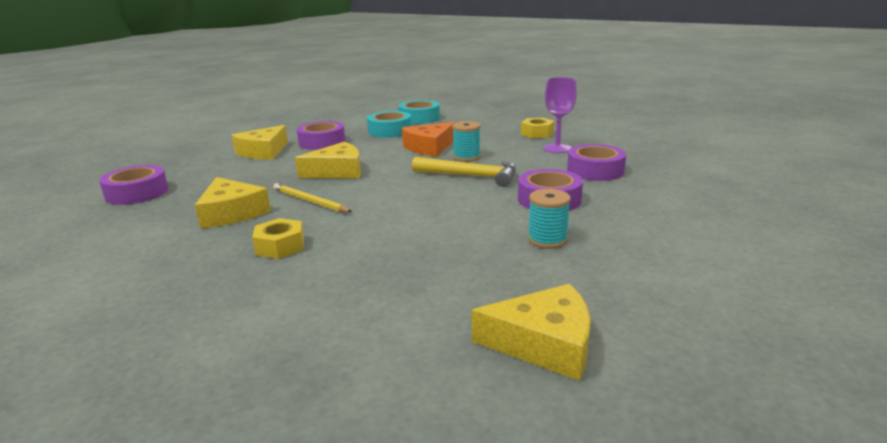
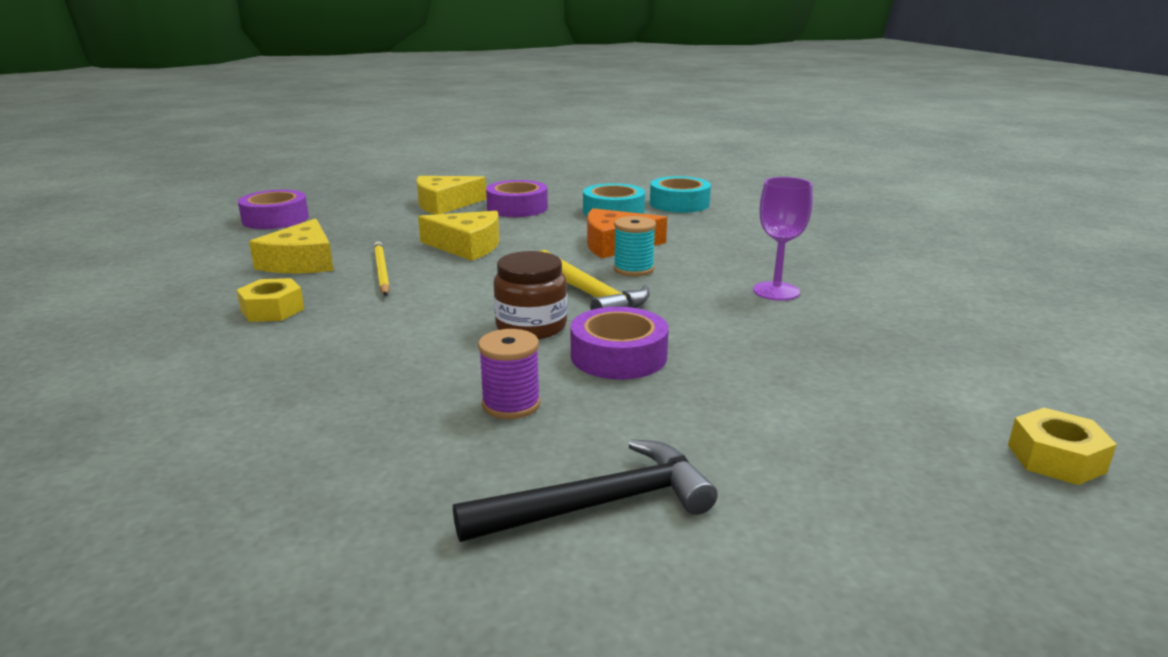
camera: 35 degrees right, 0 degrees up
(474, 201) = (531, 326): none -> brown jar
(537, 133) = (791, 262): yellow nut -> yellow nut (1056, 458)
(544, 344) = (268, 515): yellow cheese -> none
(547, 240) = (511, 404): turquoise spool -> purple spool
(595, 170) = (763, 338): purple tape -> none
(678, 263) = (599, 505): none -> black hammer

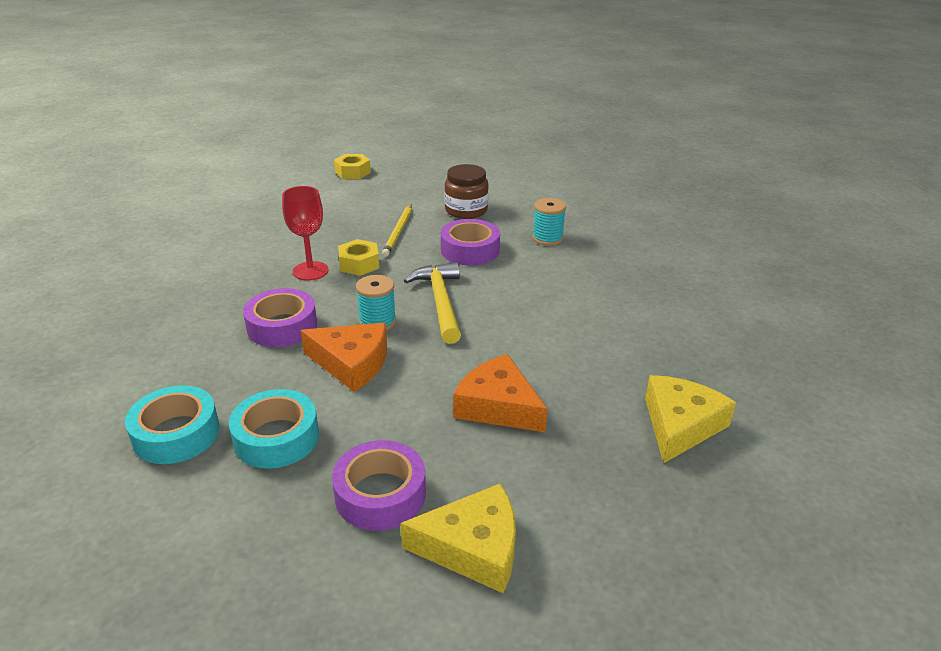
camera: 155 degrees left, 10 degrees up
(272, 310) = (693, 350): yellow nut -> yellow nut (359, 264)
(275, 219) = (741, 578): purple tape -> purple tape (282, 326)
(381, 271) = (597, 382): yellow pencil -> yellow pencil (398, 232)
(467, 246) = (498, 406): yellow cheese -> orange cheese
(511, 404) = (547, 238): purple spool -> turquoise spool
(531, 326) = (504, 283): brown jar -> brown jar (466, 210)
(599, 505) = (536, 196): black hammer -> none
(776, 291) = (310, 271): purple goblet -> red goblet

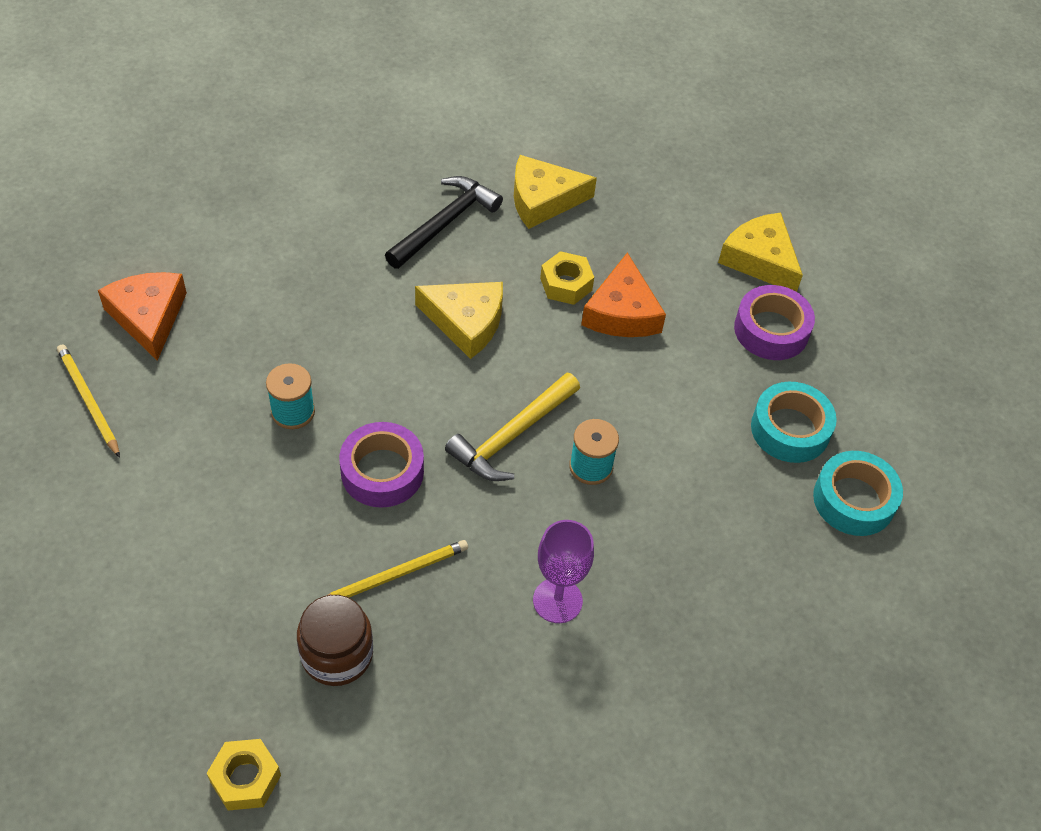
camera: 130 degrees left, 20 degrees up
(282, 326) = (670, 542): purple tape -> none
(310, 271) = (557, 600): red goblet -> purple goblet
(351, 363) = (665, 443): orange cheese -> orange cheese (148, 317)
(359, 264) = (502, 562): yellow nut -> yellow nut (566, 284)
(466, 210) = (276, 537): brown jar -> brown jar (337, 654)
(562, 323) = (466, 322): none -> yellow cheese
(616, 190) = (89, 401): none -> yellow pencil
(684, 356) = (445, 223): none -> black hammer

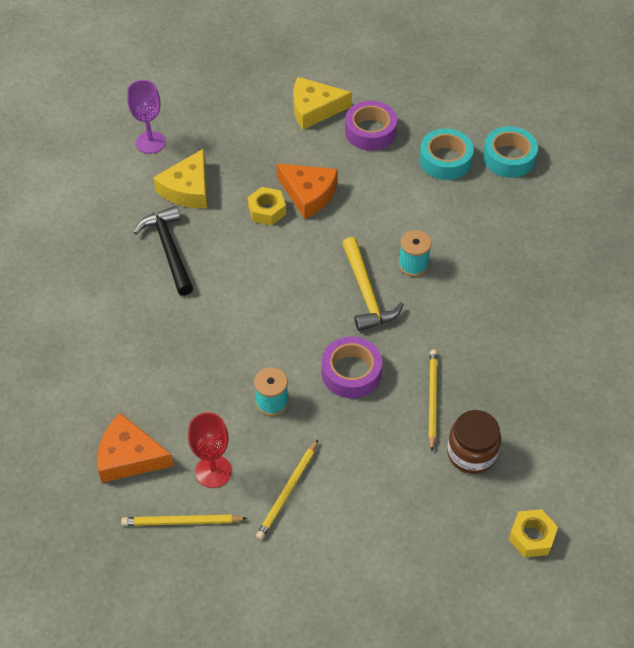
camera: 55 degrees left, 0 degrees up
(168, 399) = (213, 471): none -> red goblet
(178, 482) = (288, 491): none -> yellow pencil
(466, 322) = (261, 276): yellow cheese -> none
(557, 600) = (496, 325): purple goblet -> purple goblet (150, 142)

